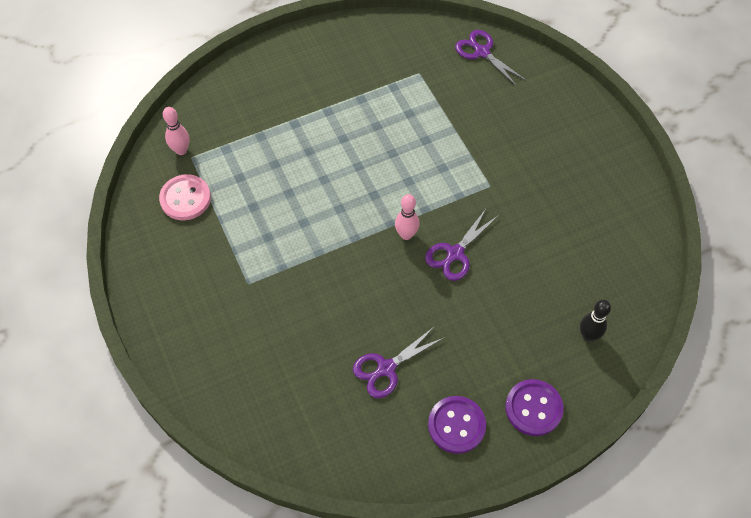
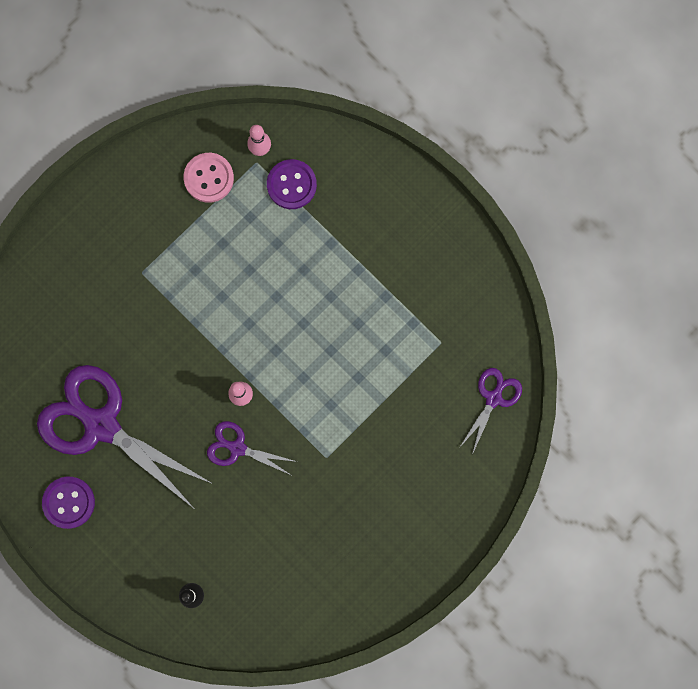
camera: 70 degrees right, 20 degrees up
(385, 369) = (100, 424): purple scissors -> purple scissors, size x2.06
(533, 408) = (106, 564): purple button -> purple button (291, 185)

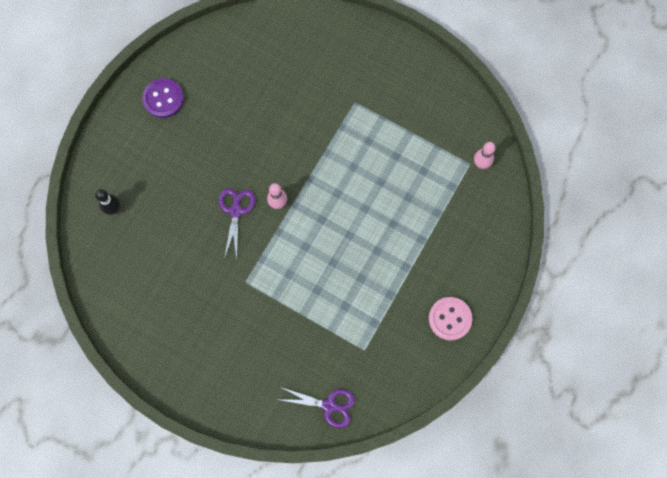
camera: 75 degrees right, 5 degrees down
(100, 424) = (228, 104): purple scissors -> none
(209, 178) = (445, 131): pink button -> pink button (450, 319)
(291, 185) = (459, 196): purple button -> none

